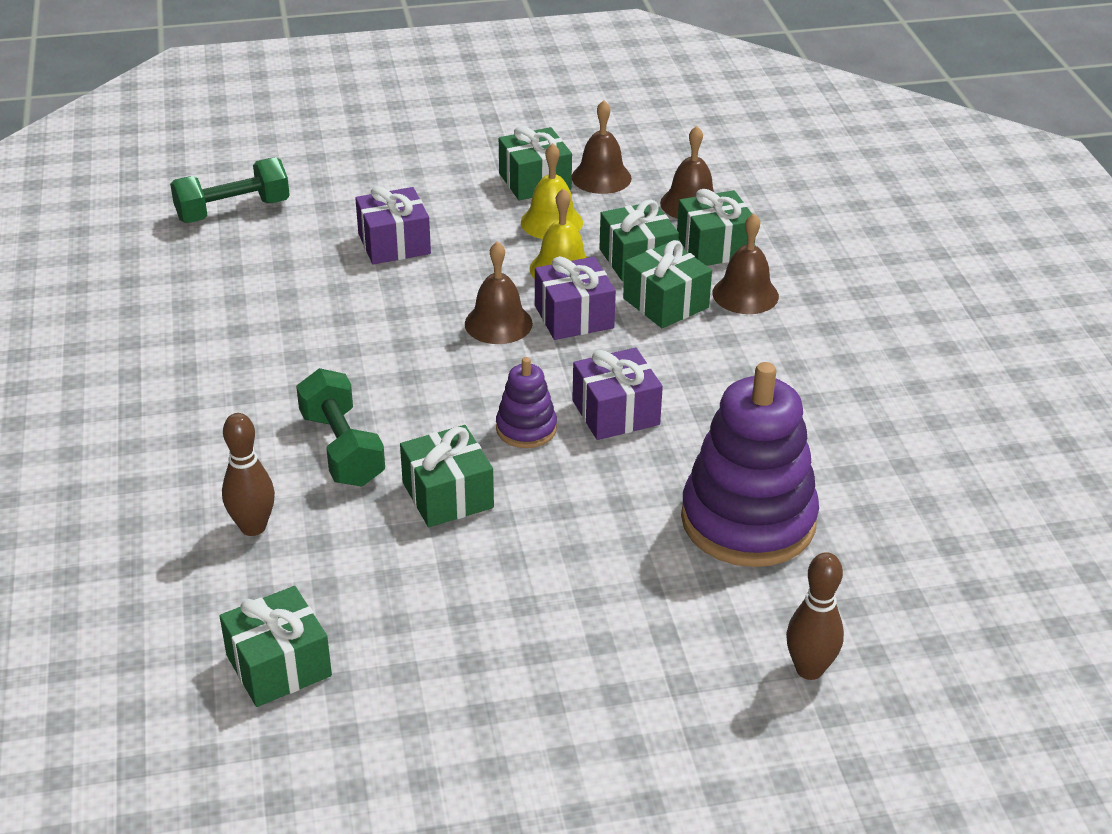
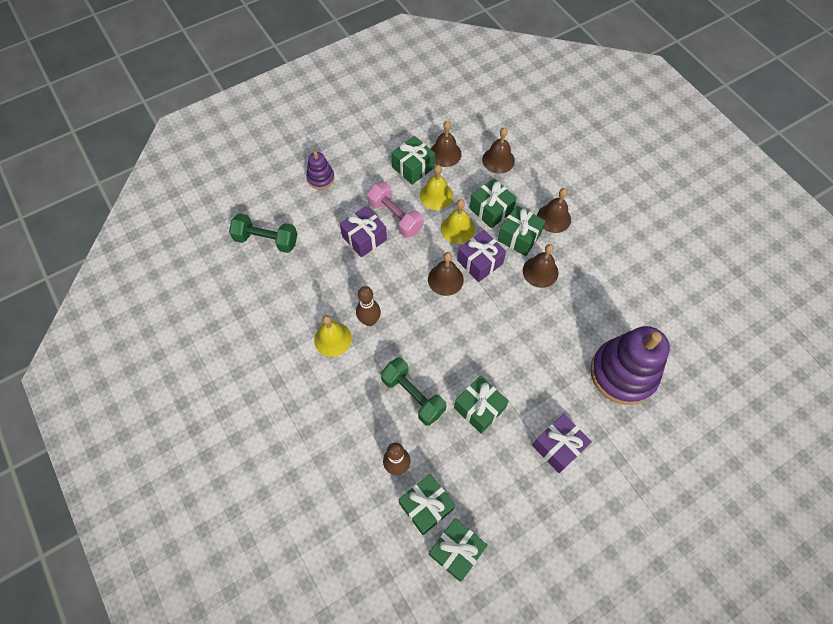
camera: 20 degrees left, 25 degrees up
(233, 211) = (266, 240): green dumbbell -> green dumbbell turned 60 degrees clockwise
(256, 347) = (333, 339): none -> yellow bell
(463, 231) = (395, 217): none -> pink dumbbell
(526, 429) = (494, 349): purple stacking toy -> purple stacking toy (321, 178)
(615, 413) = (531, 323): purple gift -> purple gift (558, 446)
(676, 353) = (540, 271): none -> brown bell
(714, 247) = (524, 188): green gift -> green gift (426, 506)
(809, 669) = (689, 457): brown bowling pin -> brown bowling pin (369, 320)

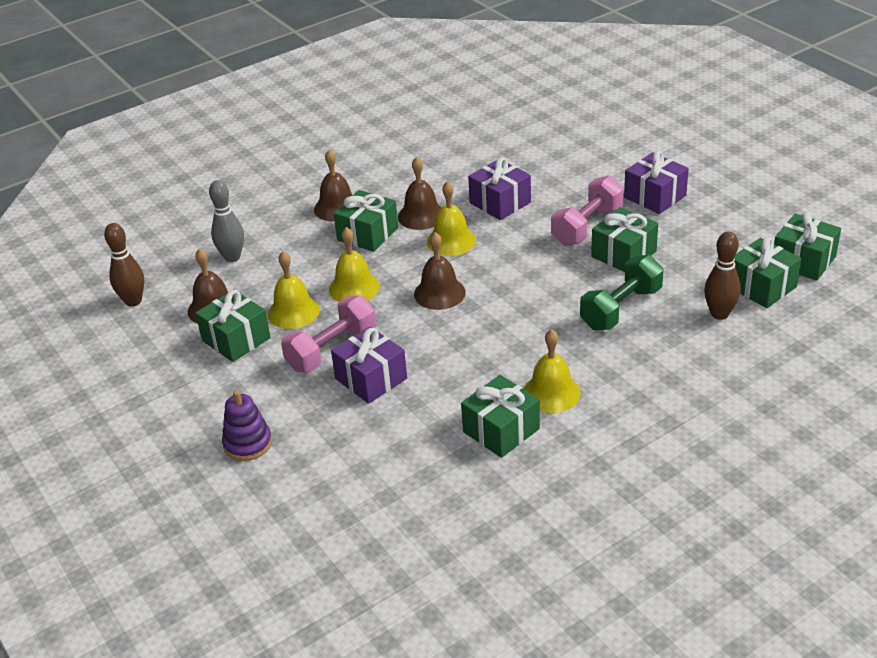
camera: 90 degrees left, 25 degrees down
(266, 240) = (377, 495): green dumbbell -> none
(369, 320) = (515, 359): brown bowling pin -> brown bowling pin (133, 301)
(480, 262) = (409, 265): purple gift -> purple gift (500, 203)
(491, 210) = (321, 259): green gift -> green gift (501, 430)
(498, 160) = (232, 257): brown bell -> grey bowling pin
(506, 290) = (451, 241): none -> yellow bell
(518, 386) = (587, 226): none -> pink dumbbell
(623, 373) = (553, 156): purple stacking toy -> none

